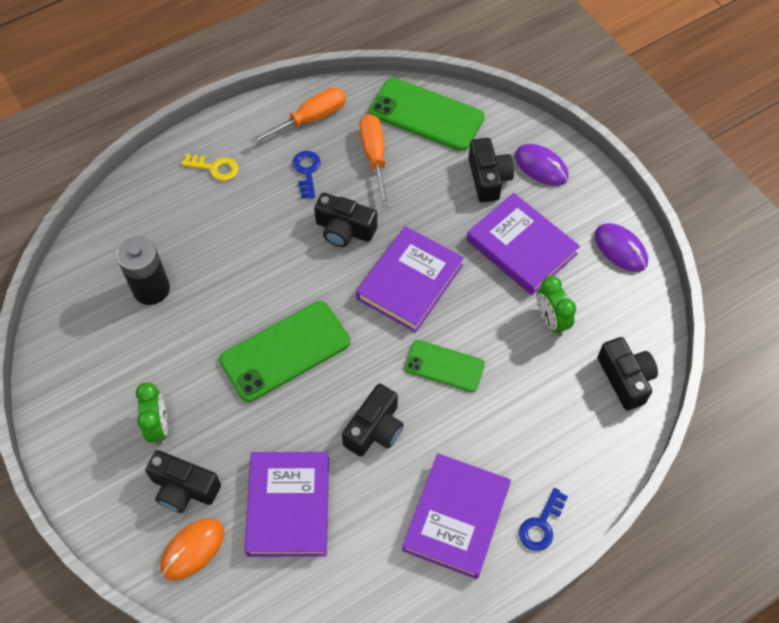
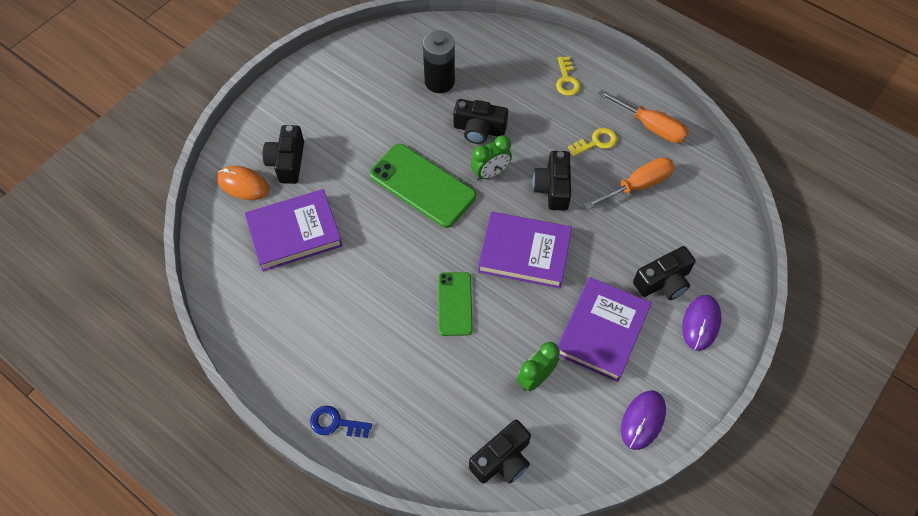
camera: 70 degrees right, 0 degrees up
(158, 426) = (330, 129): green clock -> green clock (490, 173)
(307, 171) = (596, 142): blue key -> yellow key
(375, 429) = (378, 270): black camera -> black camera (479, 129)
(426, 115) = (705, 211): green phone -> none
(456, 517) = (321, 354): purple book -> none

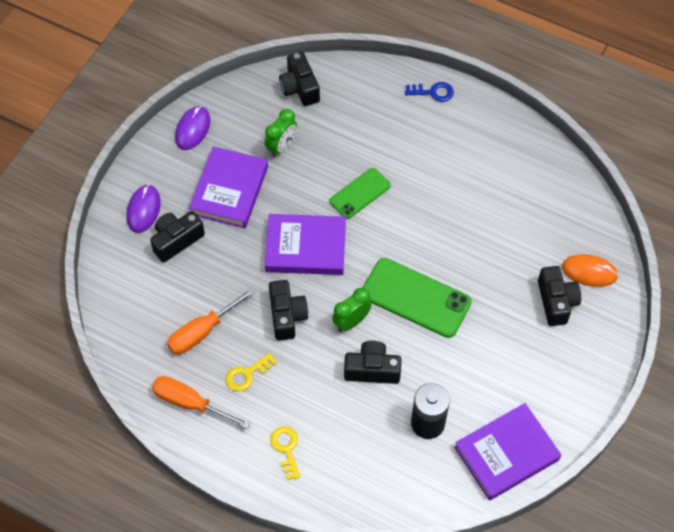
camera: 170 degrees right, 0 degrees up
(294, 233) = (522, 233): purple book -> purple book (506, 454)
(455, 304) = (360, 193): green phone -> green phone turned 60 degrees clockwise
(502, 460) = (299, 87): black camera -> black camera turned 60 degrees counterclockwise

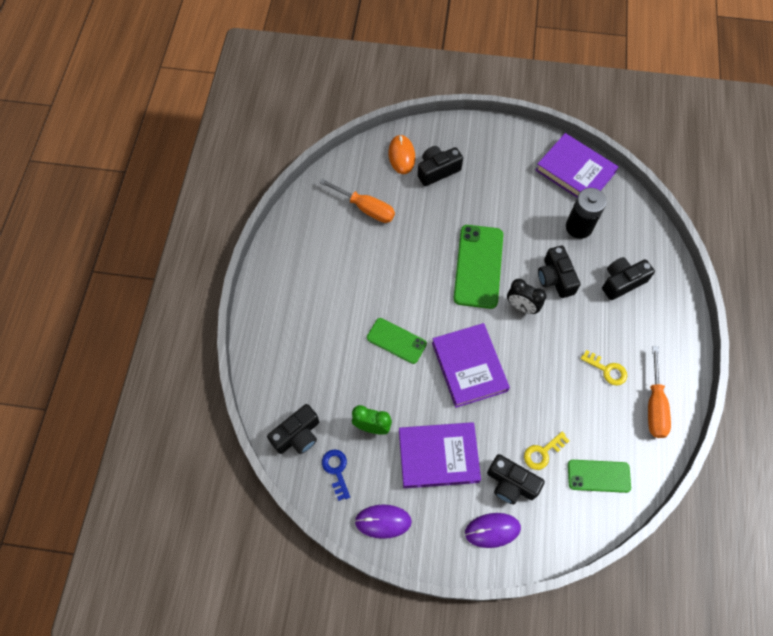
camera: 110 degrees left, 5 degrees up
(147, 318) = (598, 476): none -> green phone
(202, 331) = (587, 422): orange screwdriver -> orange screwdriver (365, 208)
(286, 449) = (651, 317): yellow key -> yellow key (542, 452)
(287, 316) = (540, 358): black camera -> black camera (622, 282)
(351, 321) = (521, 307): green clock -> black clock
(433, 92) = (265, 314): blue key -> blue key (336, 470)

